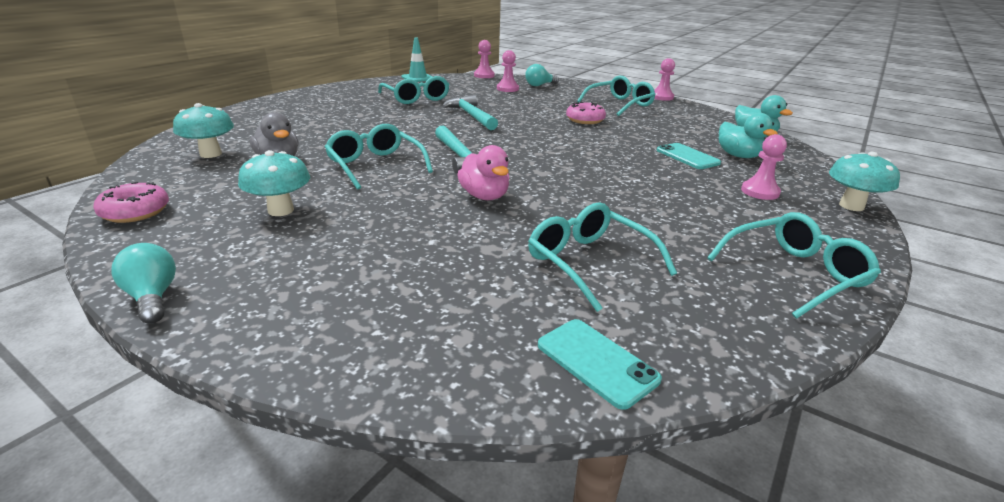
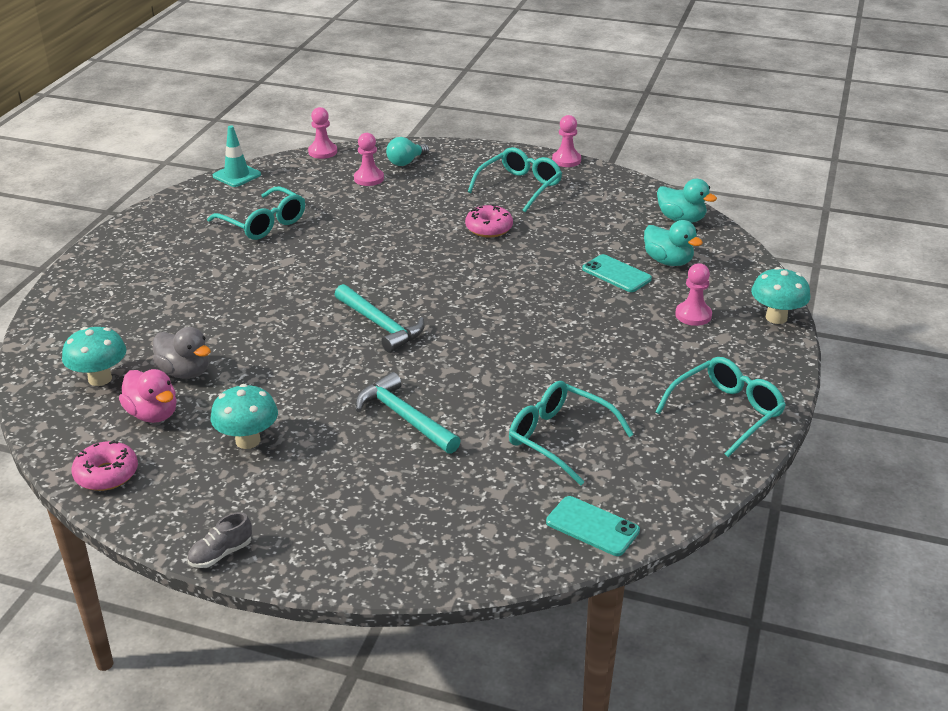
camera: 15 degrees left, 5 degrees up
(153, 297) = (221, 554): turquoise light bulb -> grey shoe
(375, 165) = (296, 358): turquoise glasses -> none
(471, 116) = (352, 247): turquoise hammer -> turquoise hammer (404, 417)
(484, 196) = (433, 378): pink duck -> pink duck (153, 414)

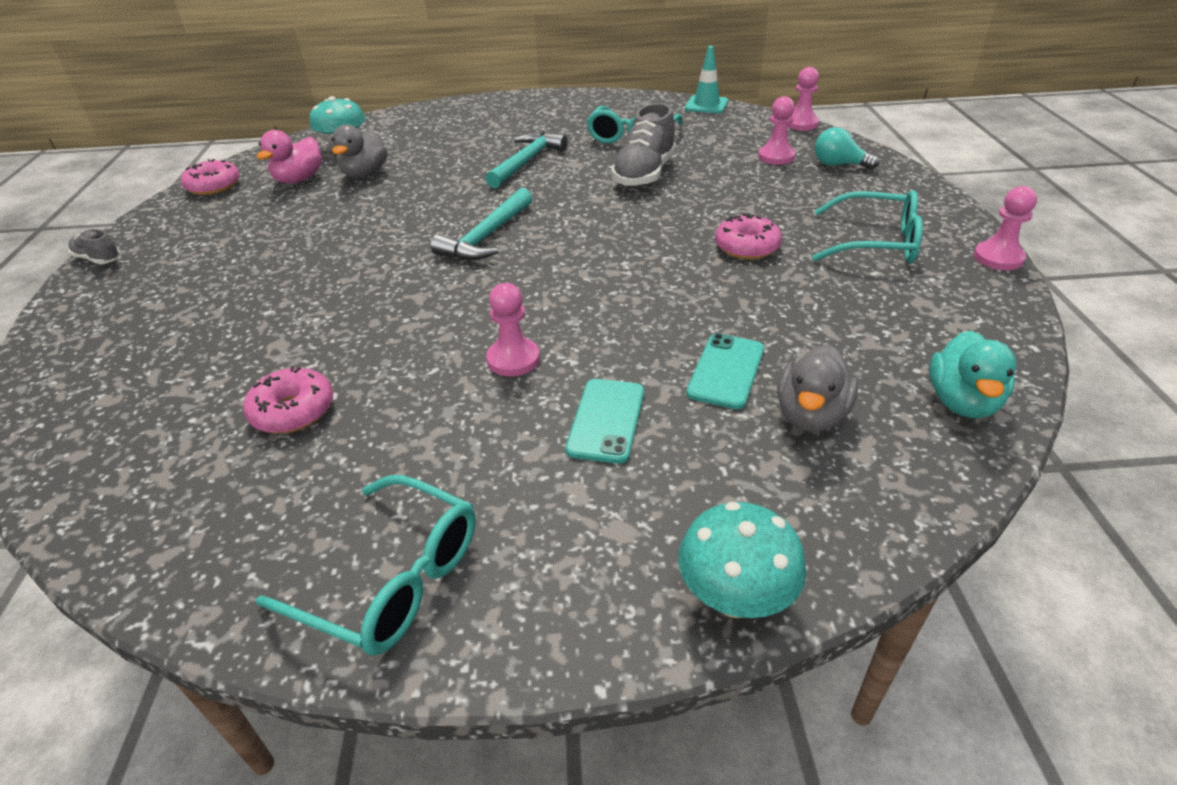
camera: 70 degrees right, 5 degrees up
(248, 440) = (265, 226): turquoise mushroom -> none
(341, 236) = (644, 174): none -> grey shoe
(404, 417) = (317, 293): turquoise hammer -> turquoise hammer (526, 162)
(559, 438) = (293, 411): turquoise glasses -> pink donut
(592, 526) = (100, 484): turquoise phone -> turquoise phone (606, 420)
(668, 261) = (810, 415): turquoise duck -> grey duck
(693, 315) = (666, 478): pink pawn -> pink pawn (513, 359)

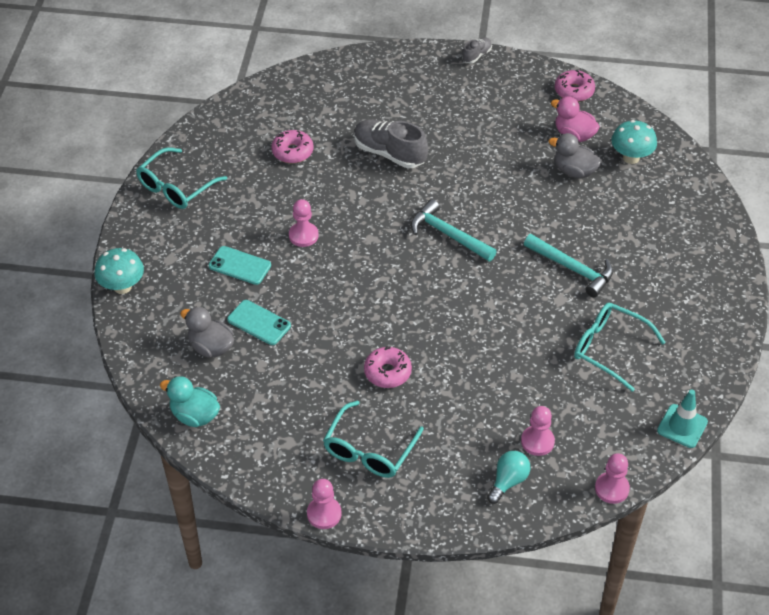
camera: 100 degrees right, 10 degrees up
(644, 174) = (526, 341): grey shoe -> grey shoe (389, 153)

